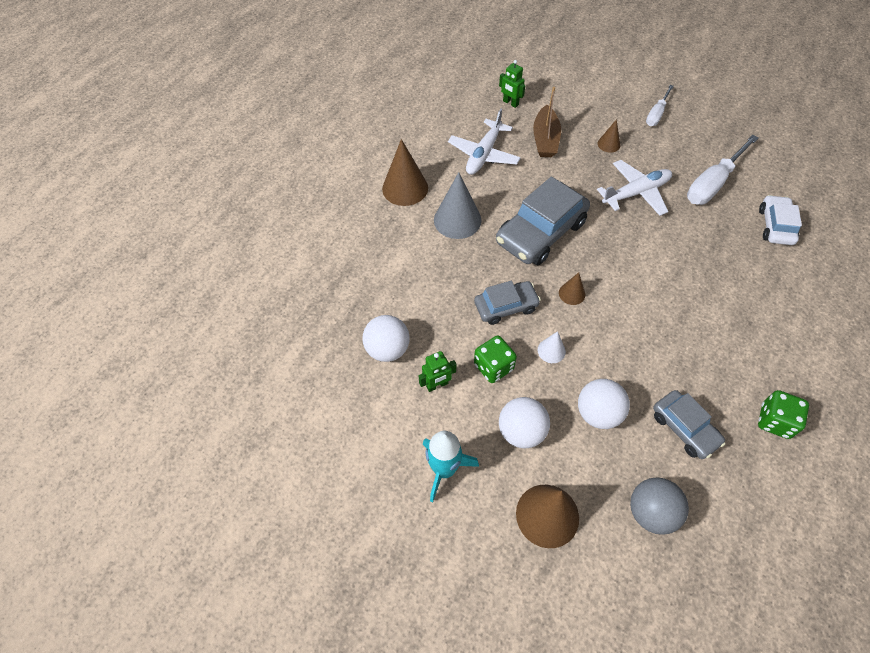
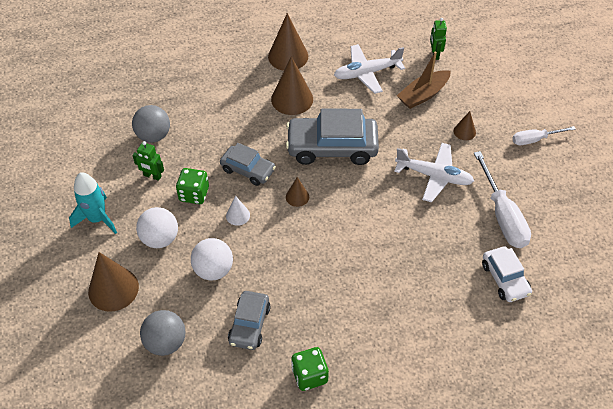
camera: 45 degrees right, 5 degrees down
(388, 349) = (154, 136): white ball -> grey ball
(457, 220) = (292, 99): grey cone -> brown cone
(713, 183) = (502, 215): white screwdriver -> white screwdriver turned 105 degrees counterclockwise
(775, 226) = (505, 279): white car -> white car turned 105 degrees clockwise

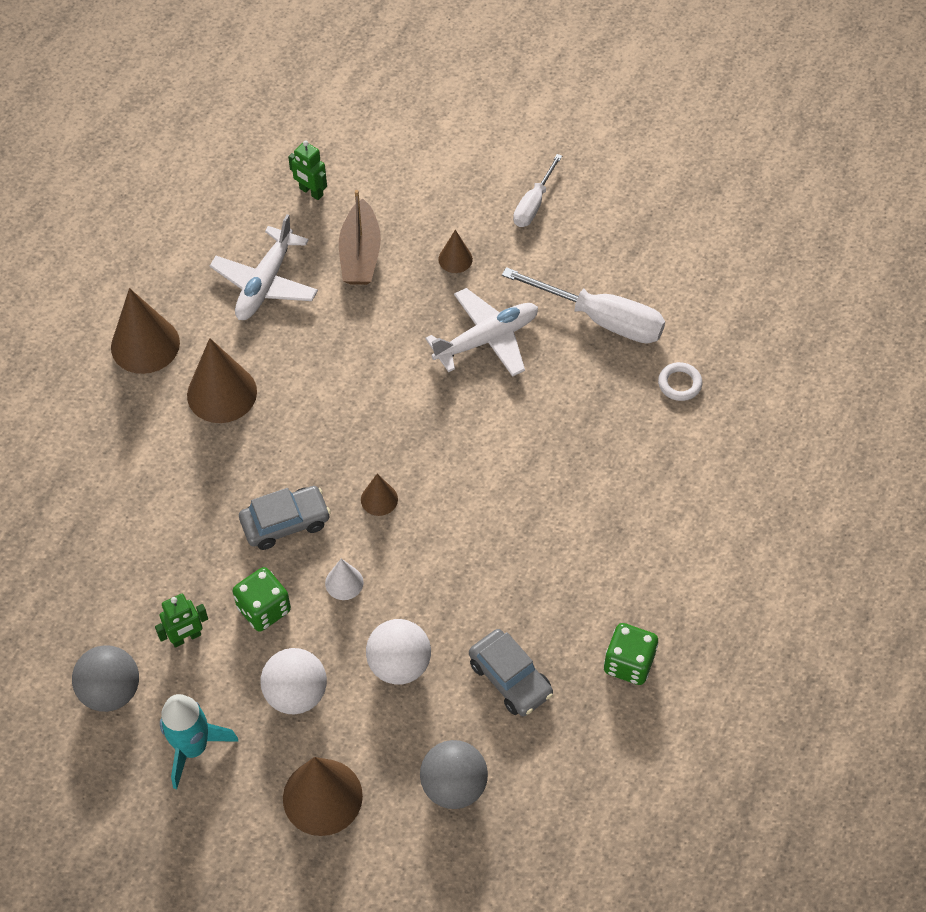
camera: 50 degrees left, 5 degrees up
(154, 136) = (119, 591): grey ball -> grey ball (111, 691)
(332, 147) = (342, 408): grey car -> none
(505, 279) = (679, 384): white car -> white ring

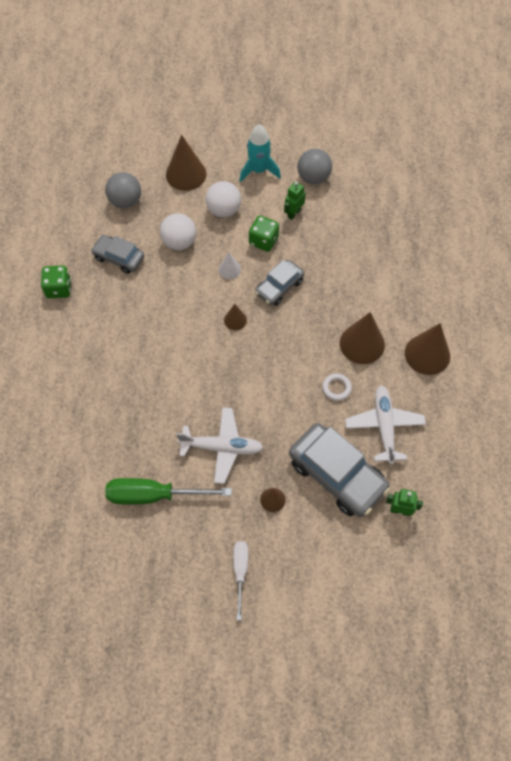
camera: 155 degrees right, 5 degrees up
(360, 255) = (337, 475): brown boat -> grey car
(487, 339) = (222, 447): white plane -> white plane turned 120 degrees counterclockwise
(601, 319) = (154, 495): white screwdriver -> green screwdriver
(679, 384) = (84, 469): white ring -> white ring (336, 388)

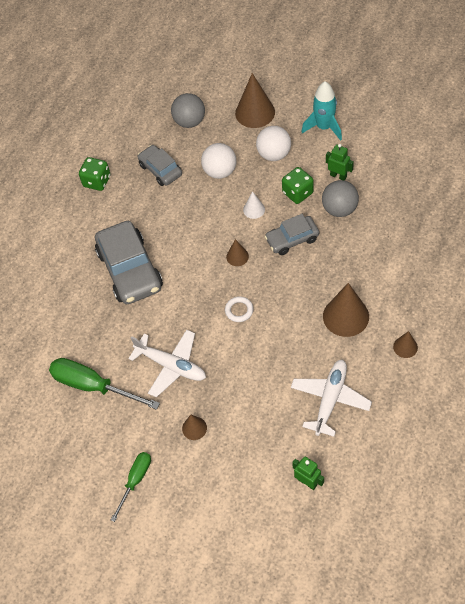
camera: 30 degrees right, 5 degrees down
(240, 572) = (135, 480): white screwdriver -> green screwdriver
(293, 213) = (338, 176): green robot -> green robot turned 60 degrees clockwise
(313, 178) = (373, 148): grey ball -> grey ball (339, 209)
(336, 388) = (301, 349): white ring -> white ring (239, 310)
(337, 475) = (264, 427): grey car -> grey car (130, 270)
(427, 354) = (405, 347): brown cone -> brown cone, size x0.51

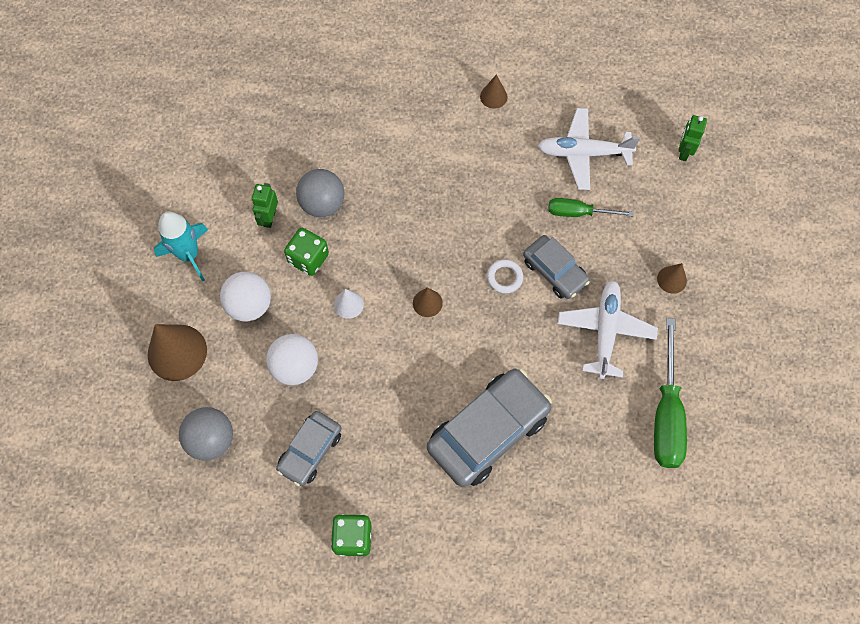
camera: 115 degrees left, 10 degrees up
(135, 480) = (757, 321): green screwdriver -> green screwdriver (578, 213)
(292, 239) = (383, 246): grey car -> grey car (554, 271)
(346, 316) = (474, 162): brown cone -> none

